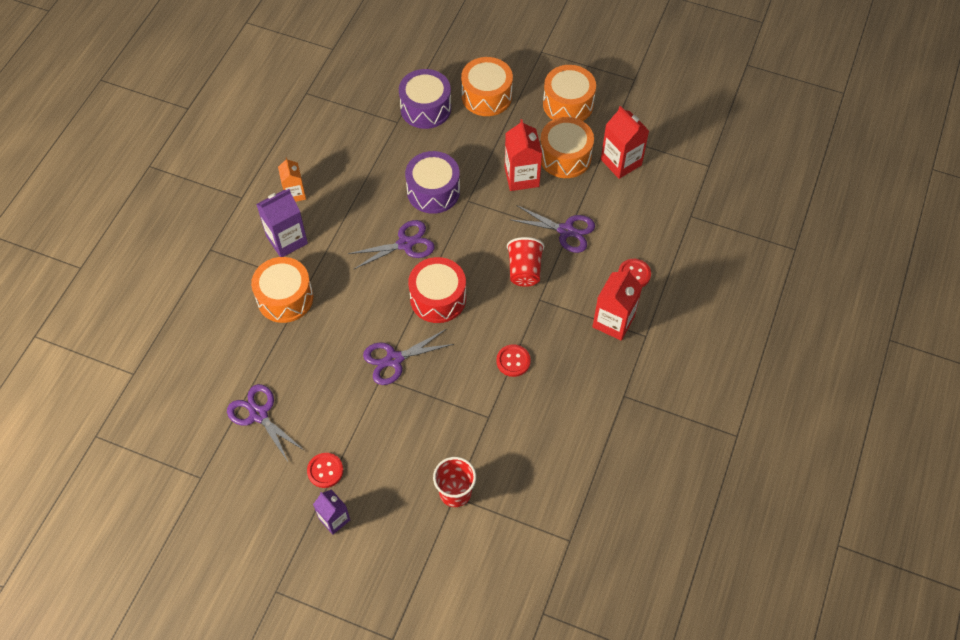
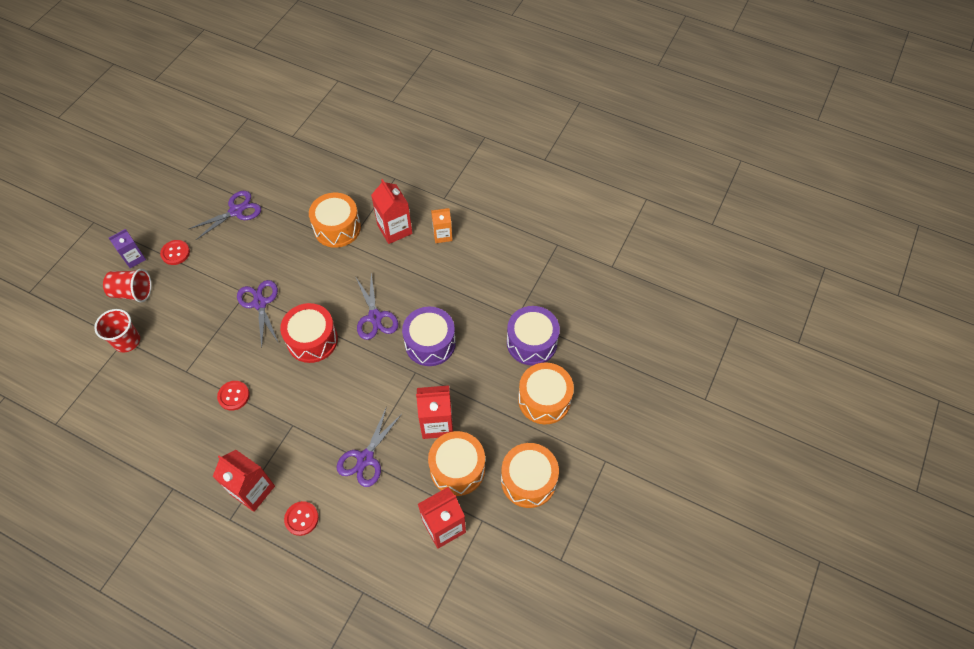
camera: 95 degrees right, 0 degrees up
(287, 240) = (394, 229): purple carton -> red carton
(524, 270) = (326, 415): red cup -> red cup (132, 292)

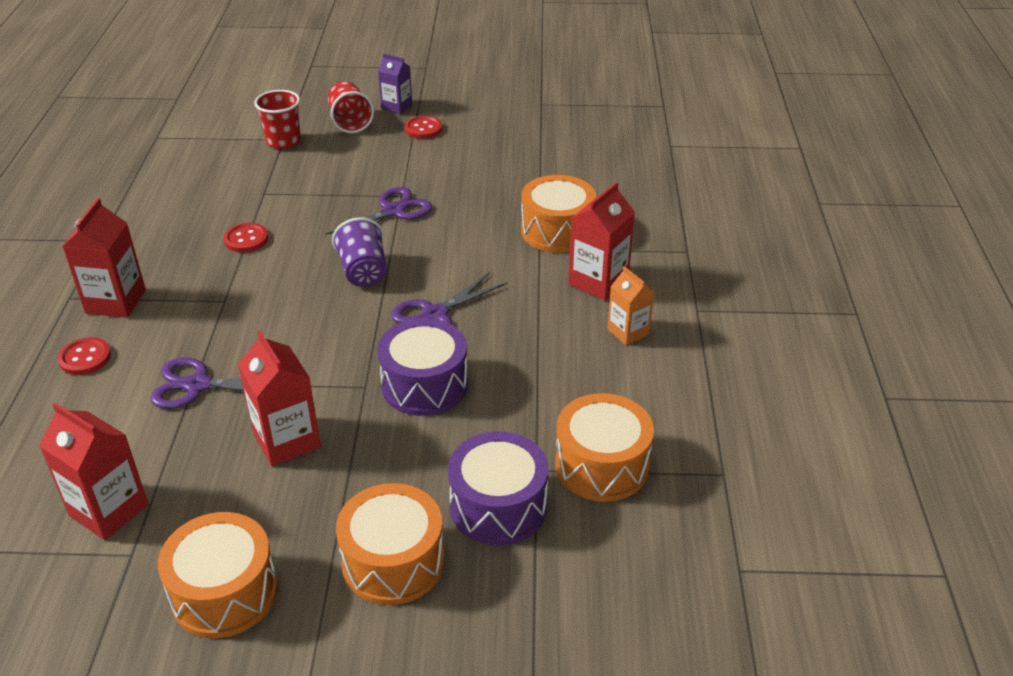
camera: 65 degrees right, 20 degrees down
(236, 211) = (517, 147): purple scissors -> none
(312, 340) = (364, 272): red drum -> purple cup
(457, 469) = (215, 492): orange drum -> orange drum (601, 465)

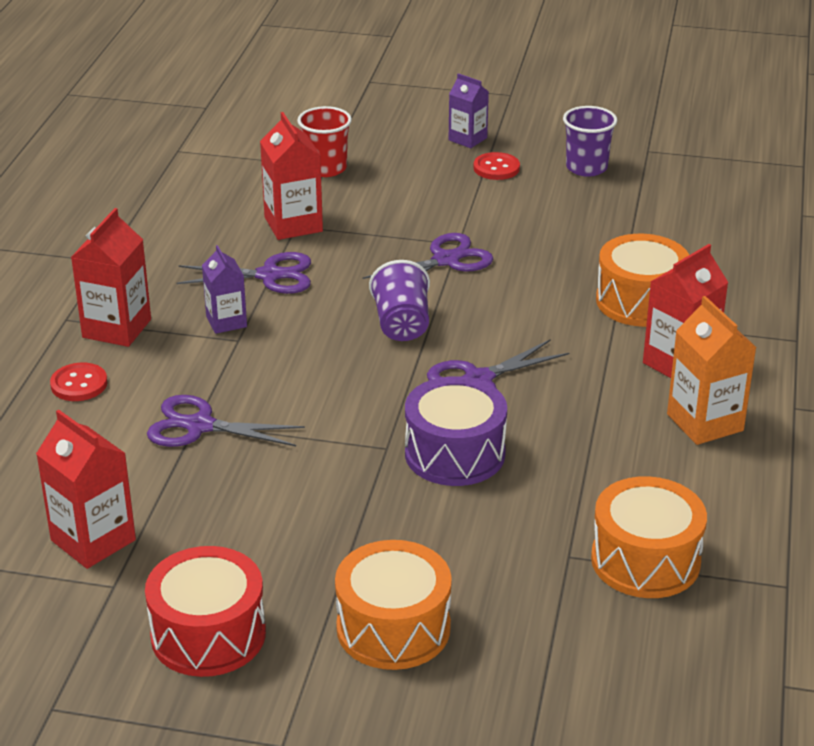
camera: 10 degrees right, 5 degrees down
(212, 285) = (226, 322): none -> purple carton
(224, 592) = (208, 634): orange drum -> red drum
(246, 239) = (270, 275): red button -> purple scissors
(287, 440) = (292, 493): red carton -> red carton (293, 224)
(350, 122) = (408, 152): red cup -> none
(495, 122) = (586, 168): none -> purple cup
(498, 506) = (519, 587): purple drum -> none
(628, 332) = (705, 422): orange carton -> orange carton, size x1.55

